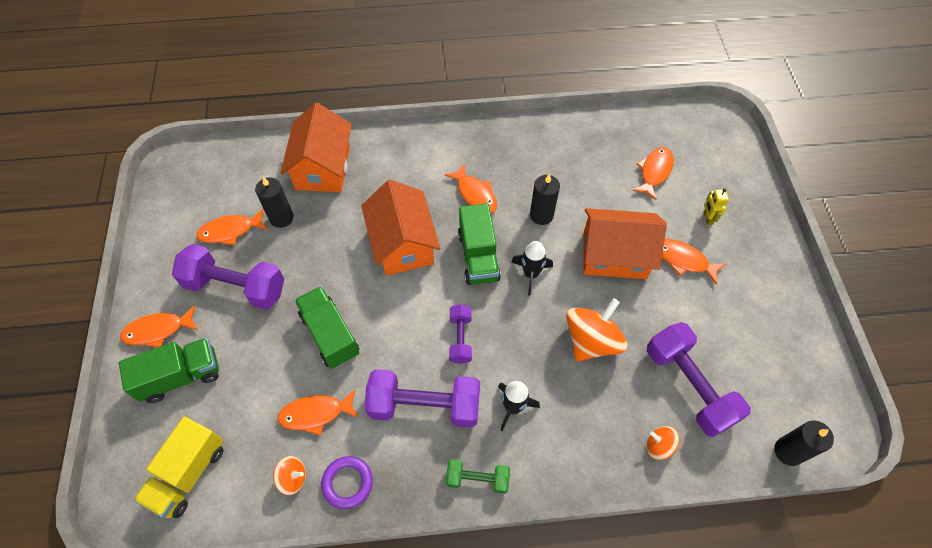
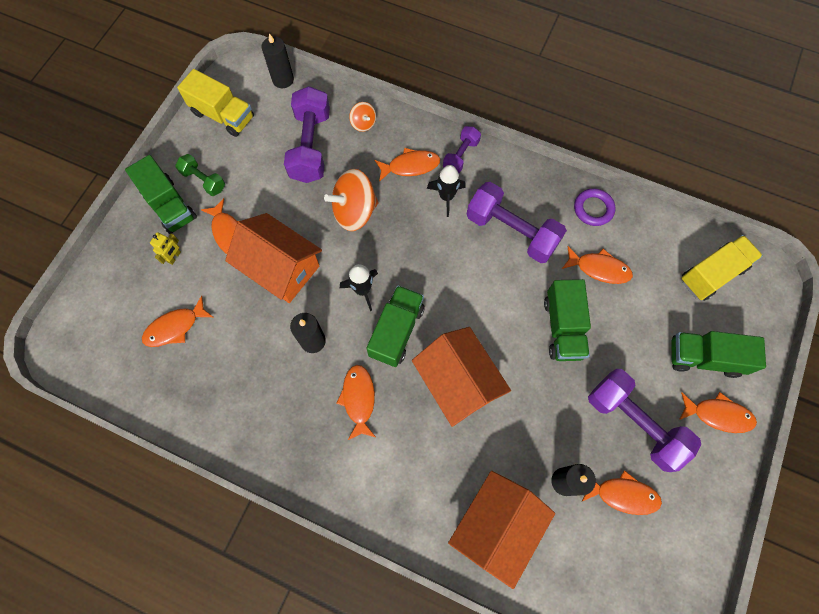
camera: 150 degrees left, 10 degrees up
(293, 478) = (632, 232): orange spinning top -> none
(403, 244) = (458, 382): orange house -> orange house turned 45 degrees counterclockwise
(460, 338) = (455, 267): purple dumbbell -> purple dumbbell (461, 156)
(477, 479) = (500, 166): green dumbbell -> green dumbbell (203, 180)
(572, 422) = (410, 166): none -> orange fish
(756, 256) = (169, 205): none -> green truck
(803, 370) = (223, 115): none -> yellow truck

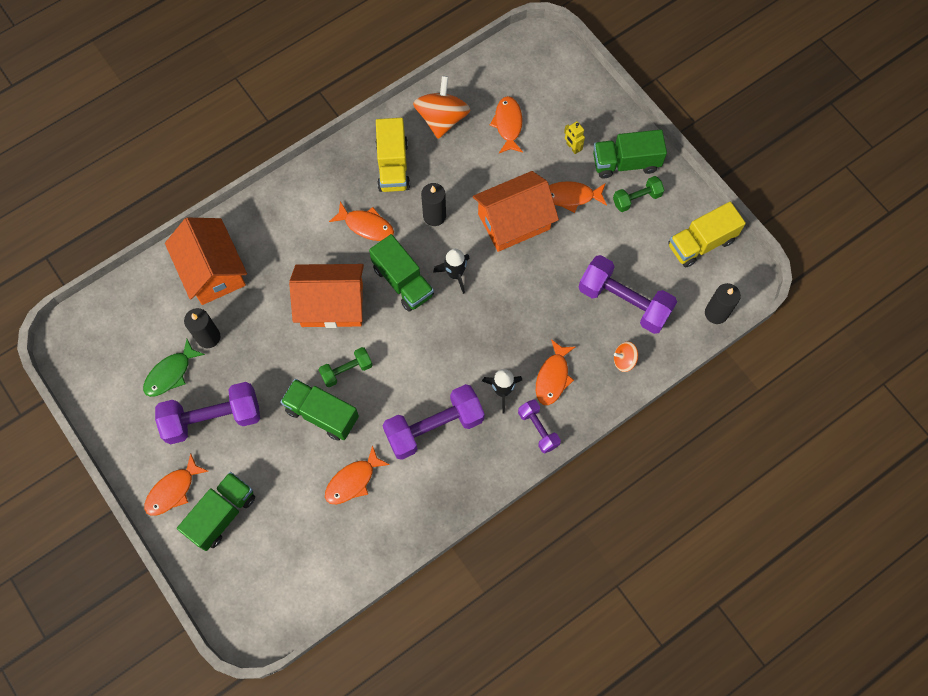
camera: 120 degrees right, 0 degrees up
(354, 211) = (533, 305): orange spinning top -> orange spinning top (442, 119)
(511, 330) = (346, 370): none -> green dumbbell
(593, 209) = (411, 516): purple ring -> none
(623, 494) = (170, 373): orange fish -> green fish
(712, 274) = (284, 579): yellow truck -> yellow truck (393, 166)

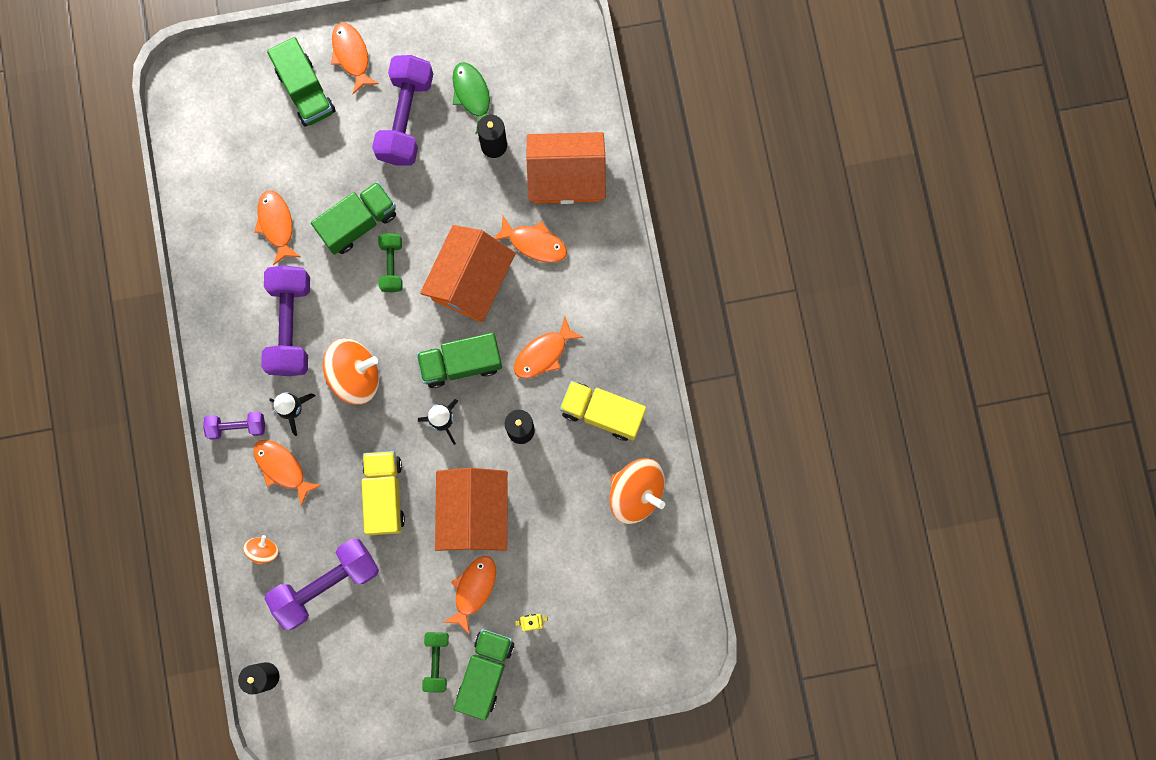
camera: 115 degrees right, 10 degrees up
(451, 357) = (355, 375): none -> orange spinning top
(508, 124) = (594, 563): orange fish -> orange fish (534, 243)
(701, 243) = (351, 704): yellow truck -> yellow truck (384, 494)

